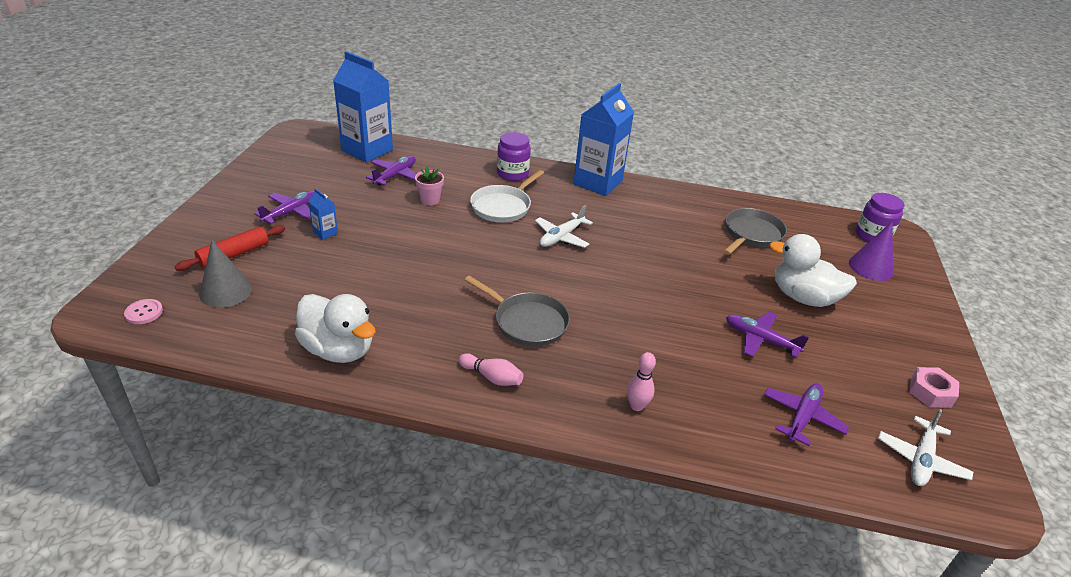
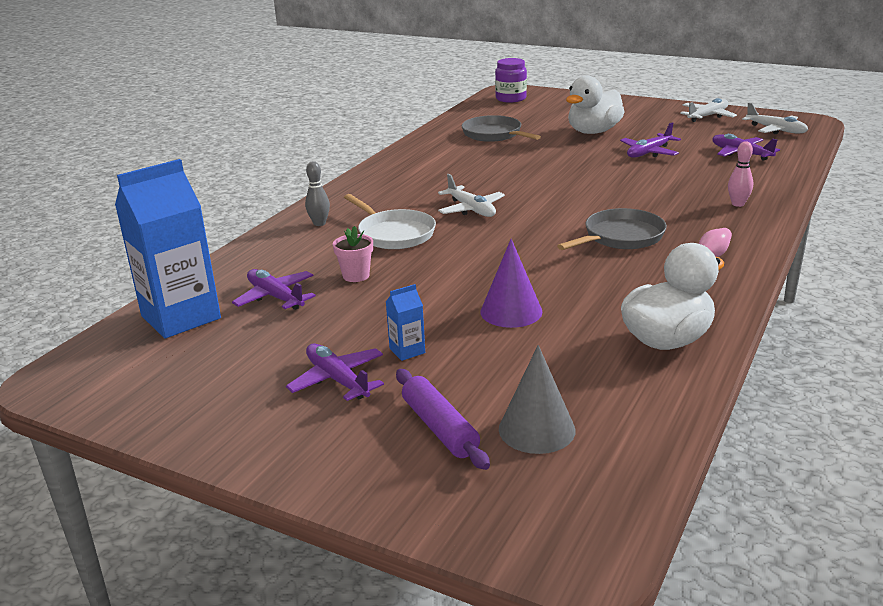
camera: 70 degrees left, 10 degrees down
(144, 312) = (581, 505): pink button -> none
(234, 254) = (439, 428): red rolling pin -> purple rolling pin
(512, 174) = (319, 223): purple jar -> grey bowling pin
(598, 183) = (367, 183): blue carton -> none
(870, 267) = (555, 106): purple cone -> purple cone (511, 311)
(930, 392) = (708, 116): pink nut -> white plane

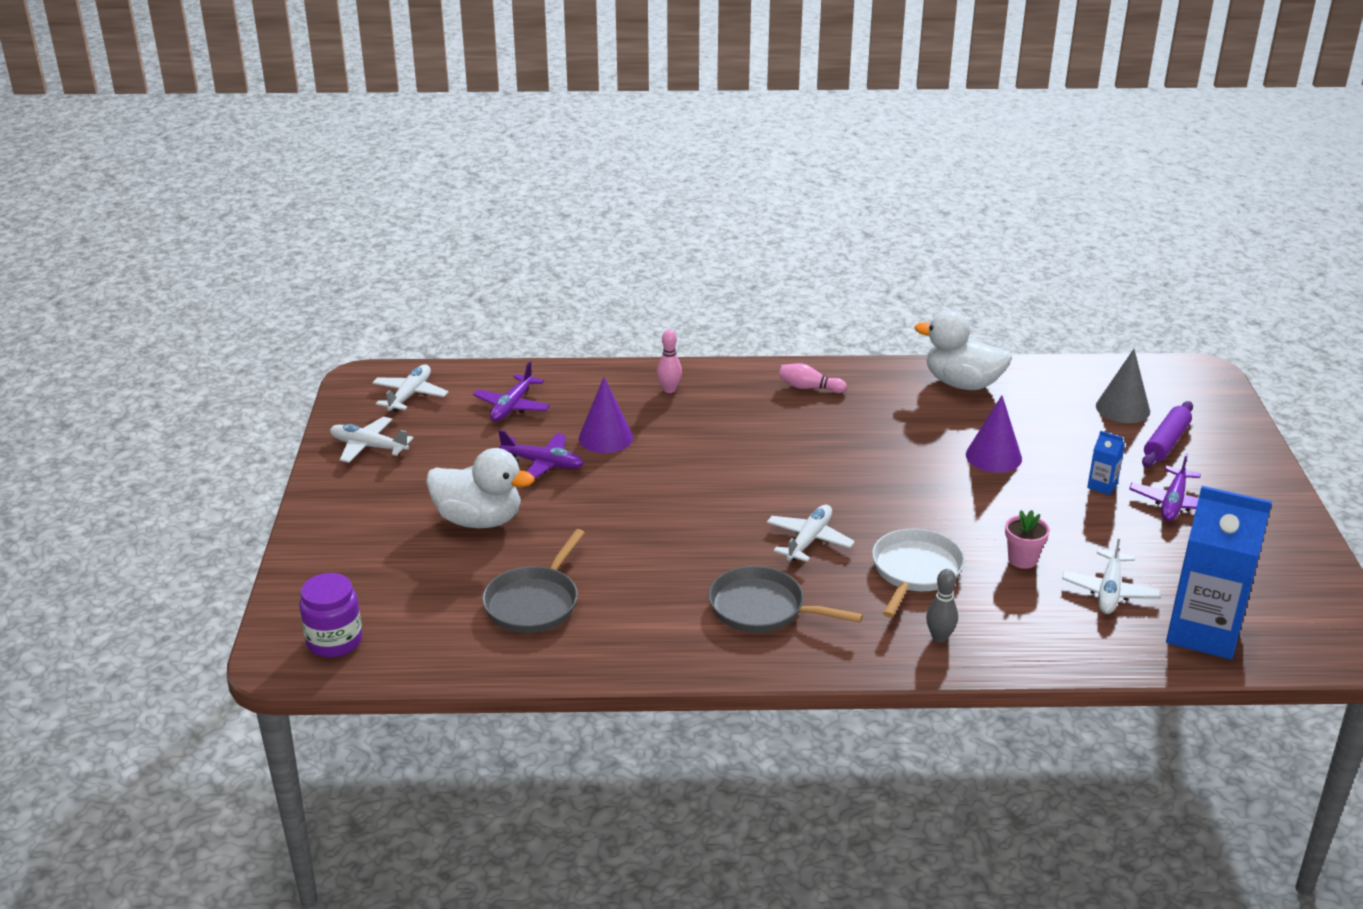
camera: 120 degrees left, 5 degrees up
(275, 297) = (1109, 591): purple plane -> white plane
(620, 237) = (801, 436): grey pan -> grey pan (762, 608)
(671, 173) = (605, 437): none -> purple cone

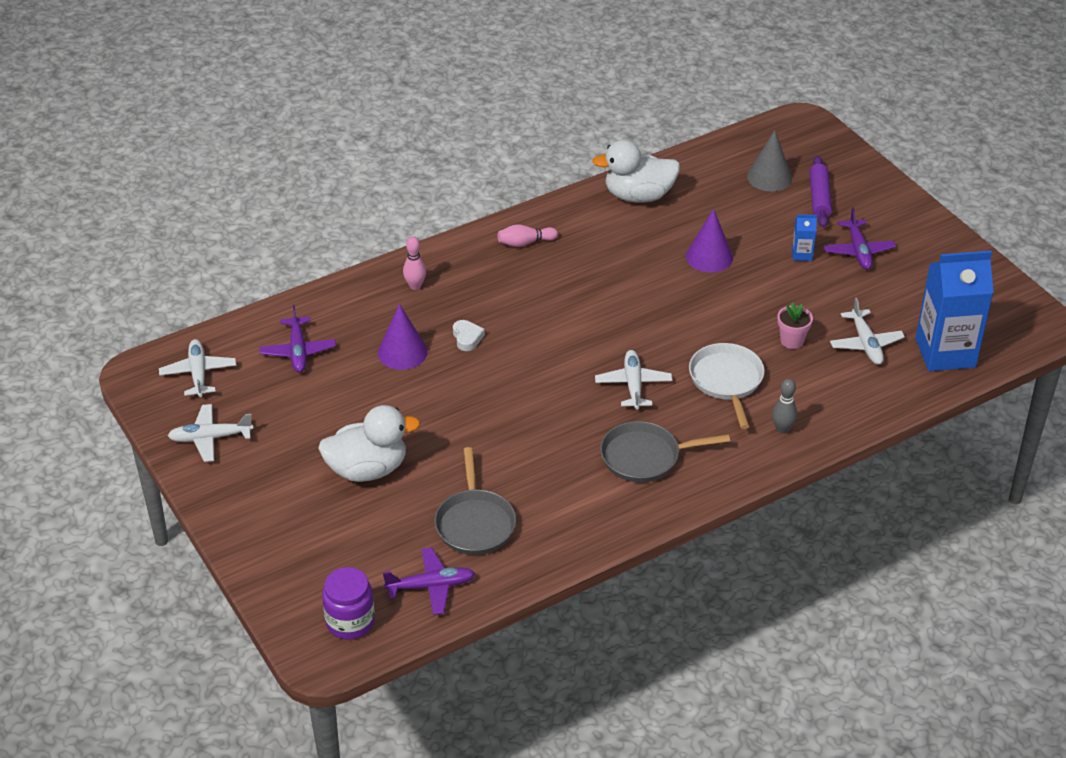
camera: 30 degrees left, 10 degrees up
(543, 463) = (373, 397): purple plane -> purple plane (431, 586)
(678, 446) = (467, 338): none -> white heart

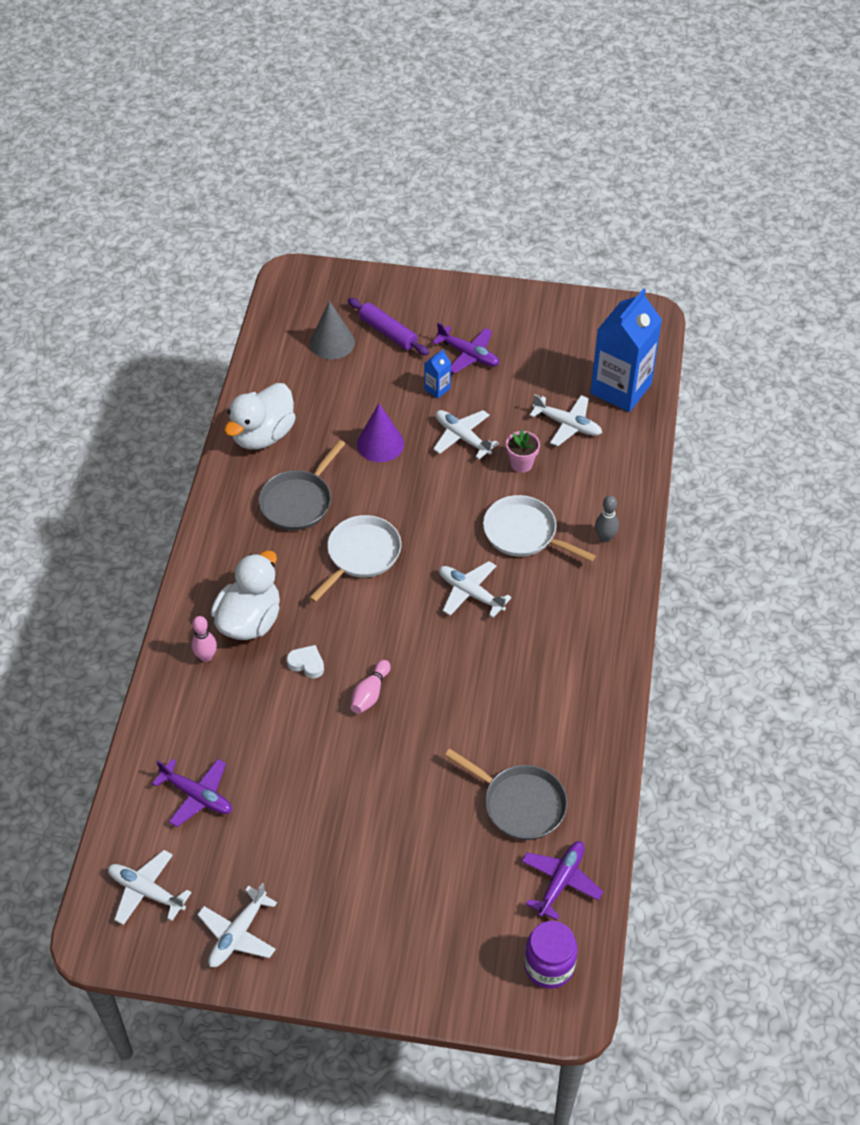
camera: 50 degrees left, 10 degrees up
(367, 469) = (390, 839): white duck -> white duck (250, 620)
(402, 352) = (277, 720): purple cone -> none
(525, 243) = (236, 546): pink bowling pin -> pink bowling pin (370, 693)
(595, 308) = (361, 555): none -> white pan
(645, 457) = (553, 641): grey pan -> grey pan (298, 501)
(773, 294) = (462, 437): none -> white plane

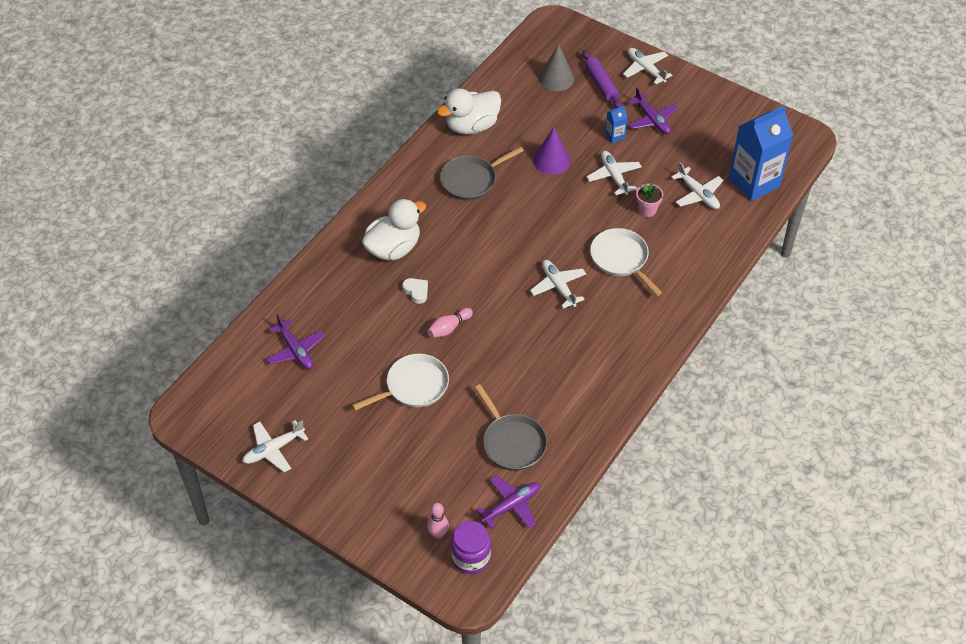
camera: 25 degrees right, 0 degrees up
(146, 891) = (229, 398): white plane -> white plane (645, 69)
(206, 656) = (351, 261): pink bowling pin -> pink bowling pin (438, 534)
(361, 555) = (495, 232): white pan -> white pan (413, 386)
(605, 537) = (680, 284): grey bowling pin -> none

